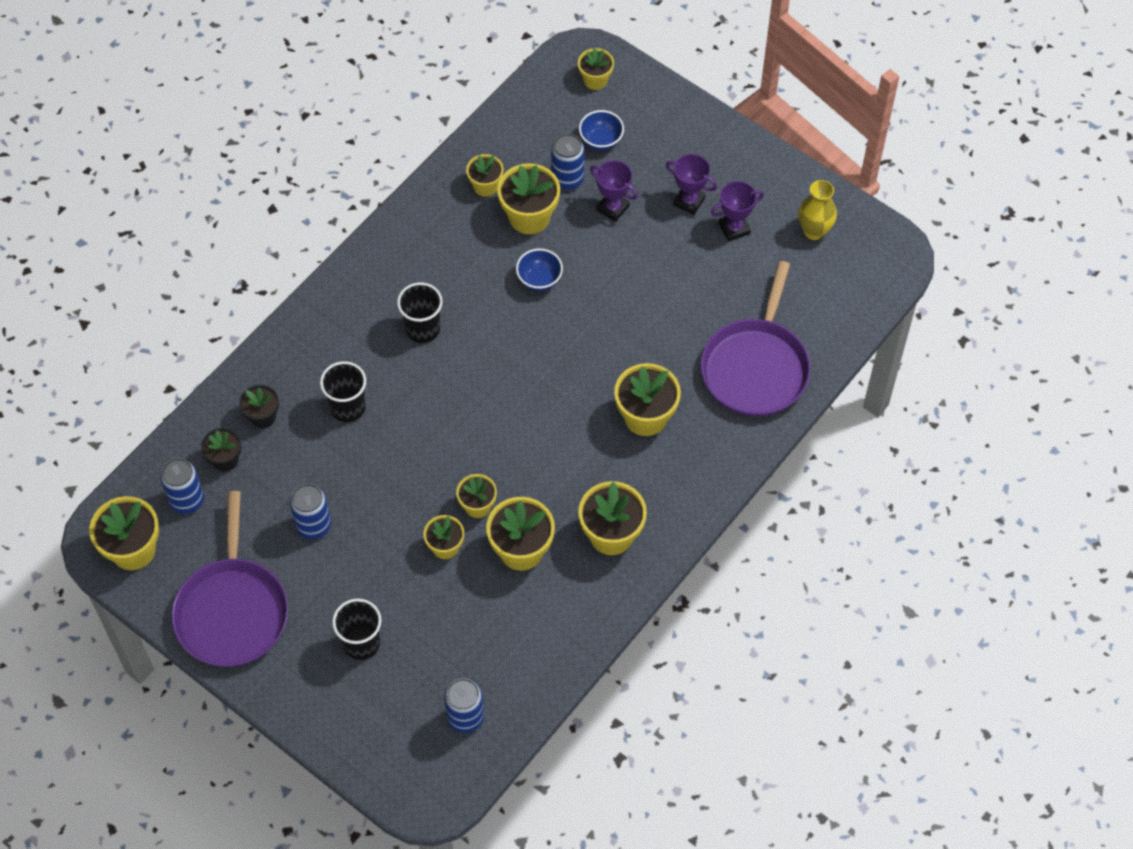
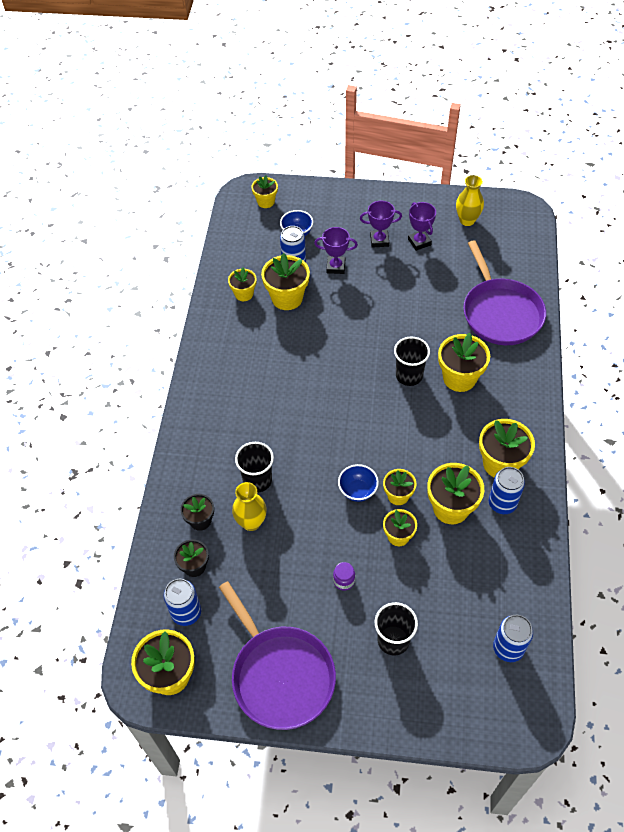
camera: 30 degrees left, 5 degrees down
(310, 447) = (251, 522): none -> yellow vase
(313, 525) = (294, 576): blue can -> blue can (502, 503)
(357, 559) = (344, 581): none -> purple jar
(422, 329) = (270, 401): black cup -> black cup (409, 375)
(539, 280) = (323, 331): blue bowl -> blue bowl (357, 491)
(734, 228) = (419, 242): purple trophy -> purple trophy turned 60 degrees counterclockwise

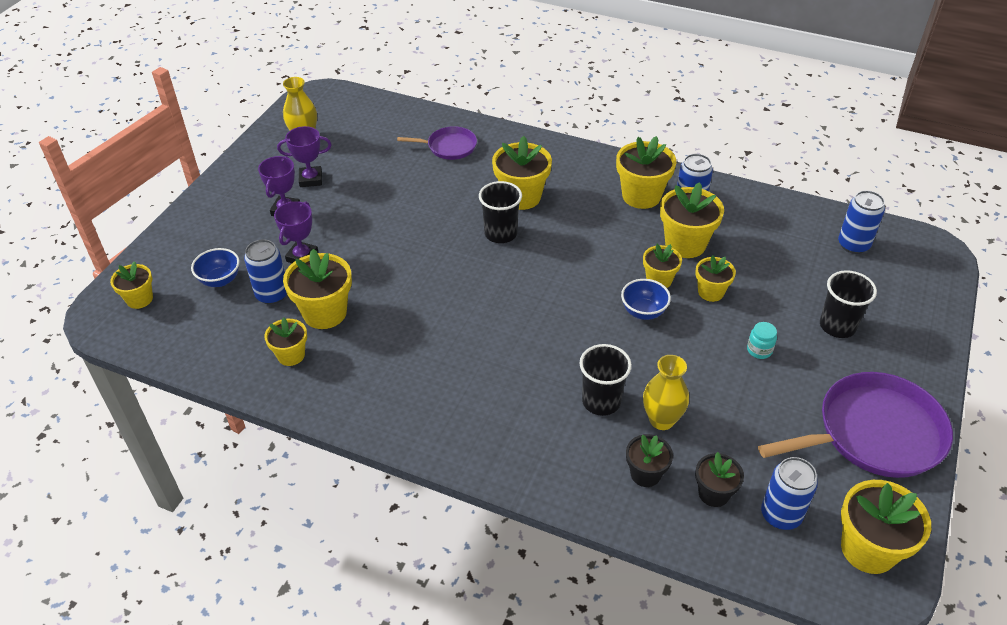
camera: 75 degrees left, 10 degrees down
(344, 581) = (759, 350): purple jar -> turquoise jar
(500, 313) = (449, 147): purple pan -> purple pan, size x0.53

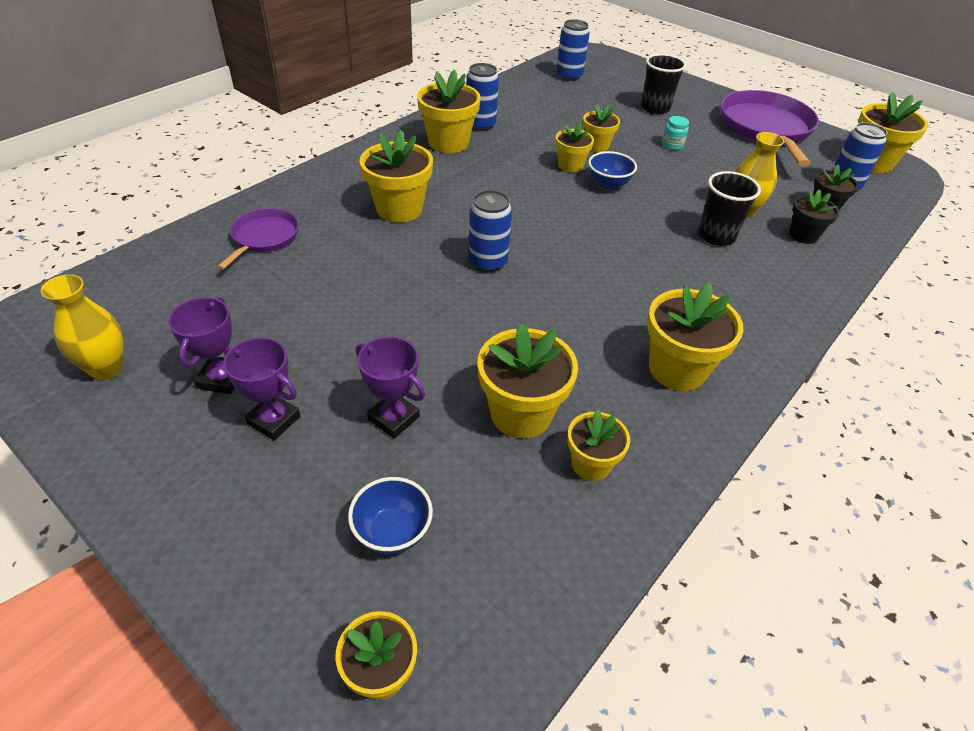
camera: 75 degrees left, 0 degrees up
(272, 294) = (458, 467): blue can -> blue can (488, 262)
(500, 233) = (451, 237): black cup -> none
(685, 244) = (529, 140): yellow flower pot -> yellow flower pot (677, 369)

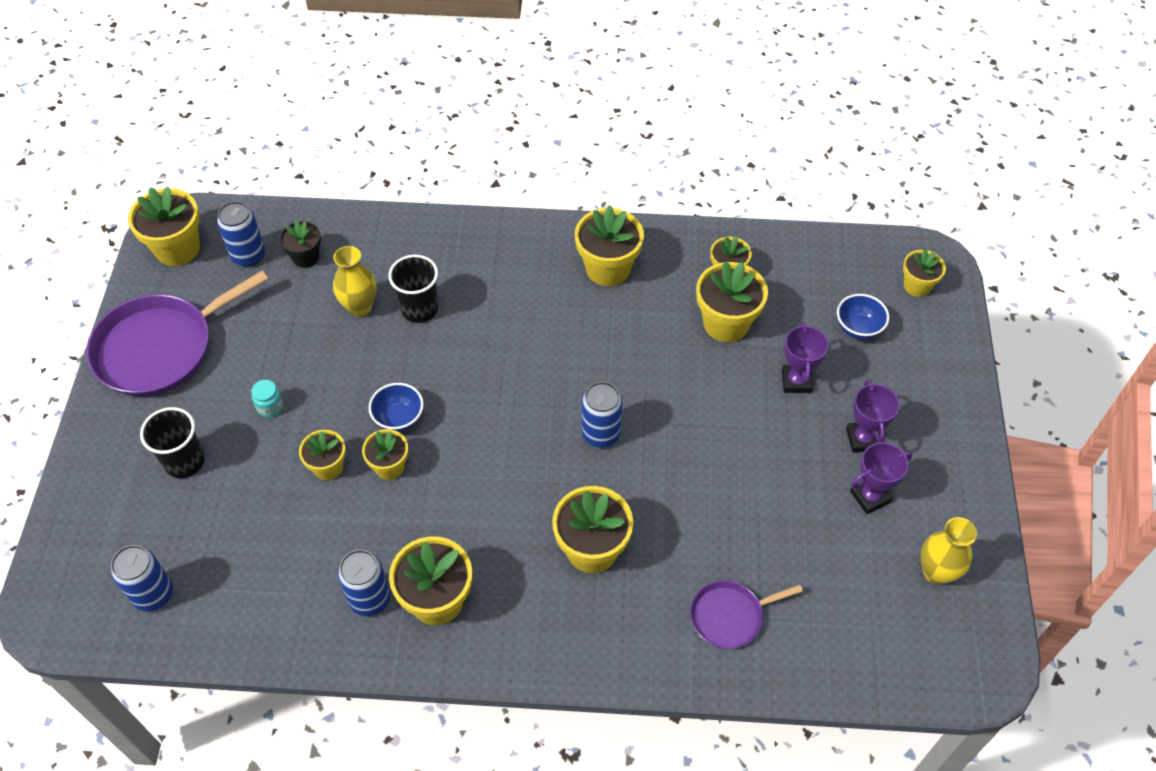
camera: 125 degrees left, 10 degrees up
(803, 235) = (366, 257): black flower pot -> none

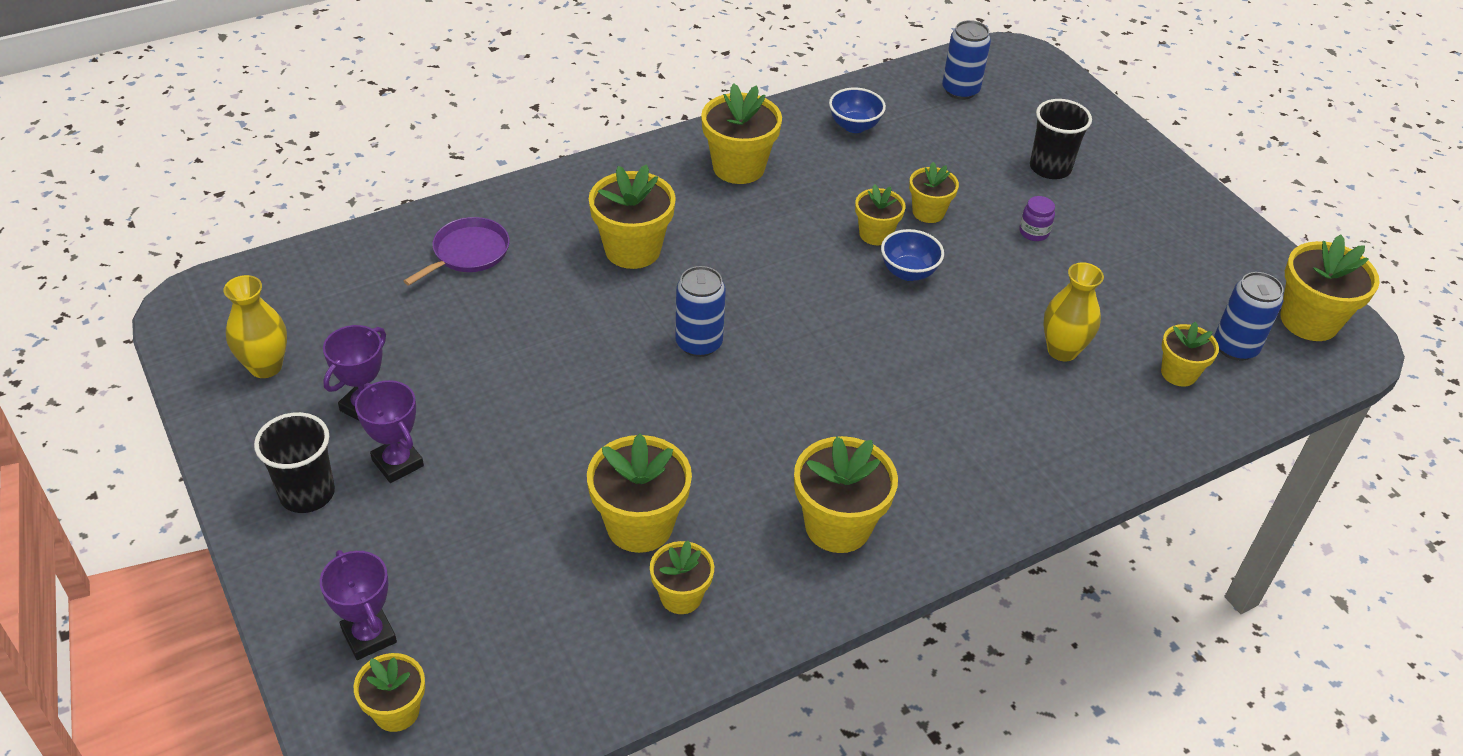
camera: 145 degrees right, 10 degrees down
(160, 348) = (1191, 233): purple pan -> none
(270, 407) = (1034, 232): turquoise jar -> purple jar
(305, 257) = (1178, 373): black flower pot -> yellow flower pot
(370, 599) = (794, 148): blue can -> none
(419, 309) = (1000, 377): black cup -> black cup (307, 493)
(796, 381) = (511, 493): purple trophy -> purple trophy (369, 636)
(858, 329) = (459, 600): blue bowl -> blue bowl (854, 126)

